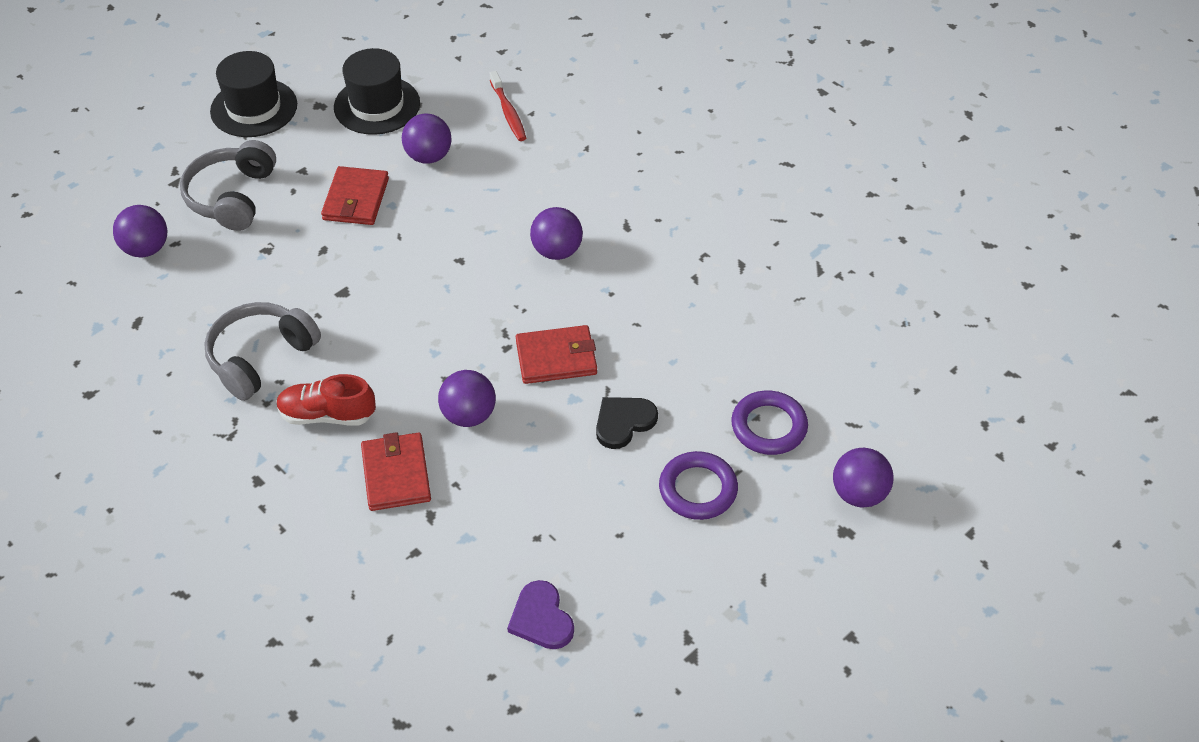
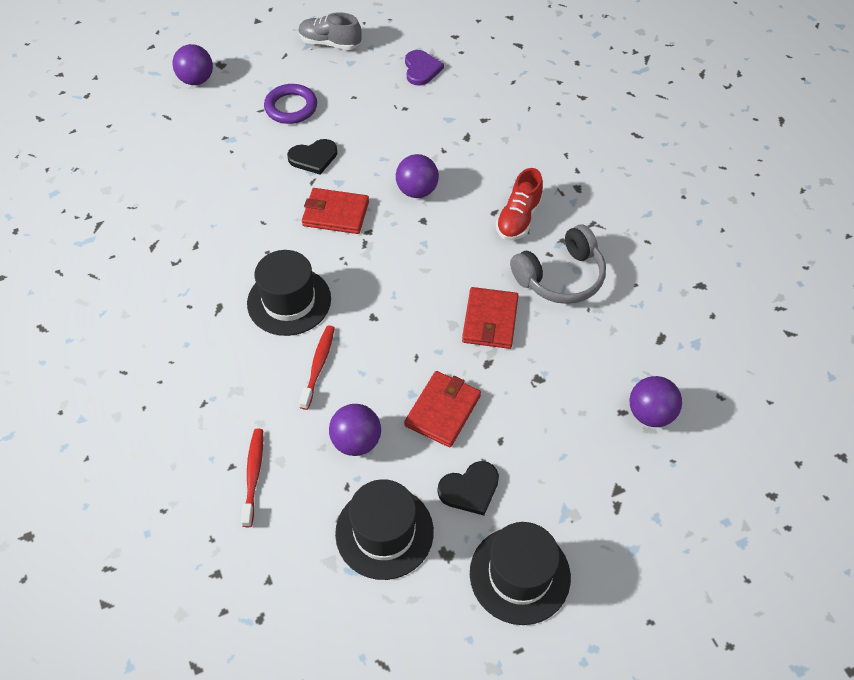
camera: 160 degrees left, 5 degrees up
(232, 197) = (561, 451): grey headphones -> none
(311, 150) = (470, 489): none -> black heart
(327, 415) = (518, 218): red shoe -> red shoe turned 90 degrees clockwise
(396, 474) = (481, 166): red wallet -> red wallet (490, 320)
(494, 204) = (318, 365): none -> red toothbrush
(557, 251) = (289, 301): purple ball -> black hat
(708, 625) = (330, 43): none -> grey shoe
(769, 426) = (221, 130): purple ring -> none

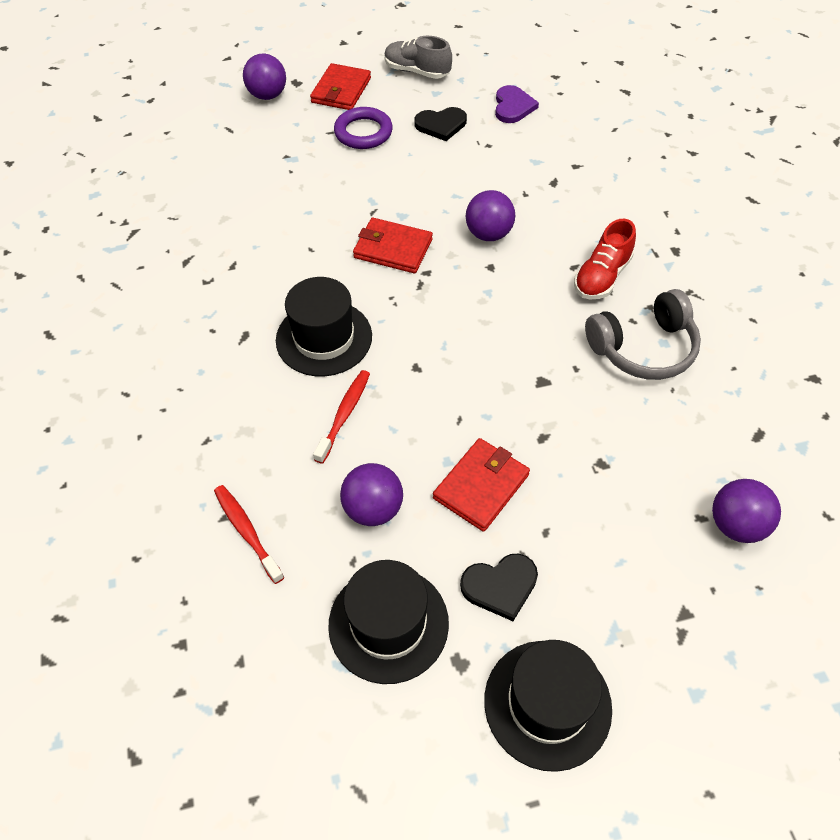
camera: 10 degrees right, 0 degrees up
(253, 475) = (247, 531): red toothbrush -> red toothbrush turned 45 degrees counterclockwise
(313, 158) = (378, 187): black heart -> black heart (441, 125)
(490, 320) = (552, 388): red wallet -> red wallet (341, 90)

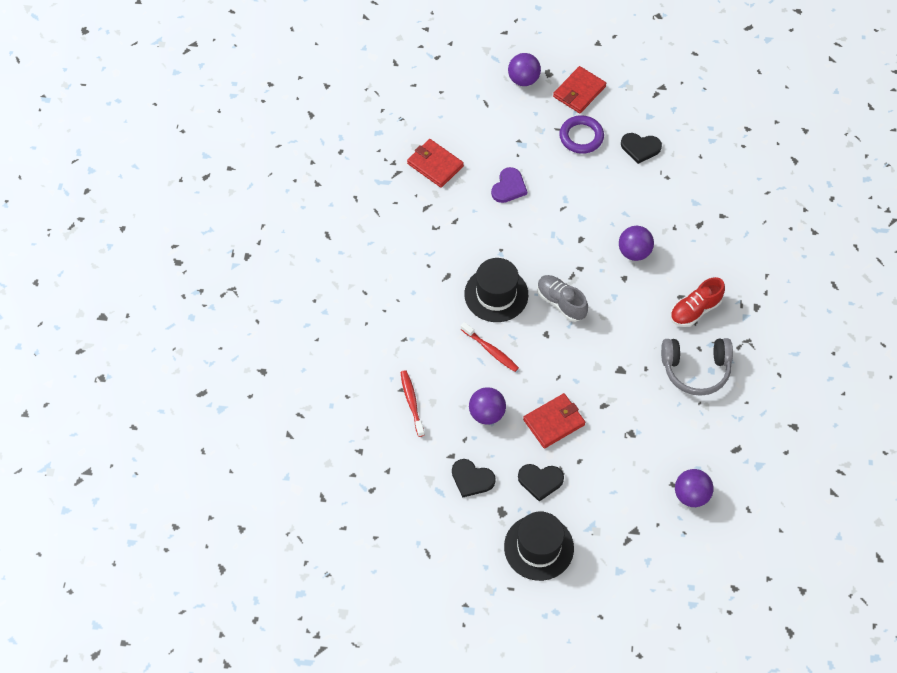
camera: 20 degrees right, 5 degrees up
(344, 414) = (491, 350): red toothbrush -> red toothbrush turned 90 degrees clockwise
(388, 624) = (472, 479): black hat -> black heart
(393, 249) = (564, 242): red wallet -> red wallet (435, 165)
(417, 71) = (643, 91): grey shoe -> grey shoe (561, 302)
(513, 107) = (701, 148): purple heart -> purple heart (509, 187)

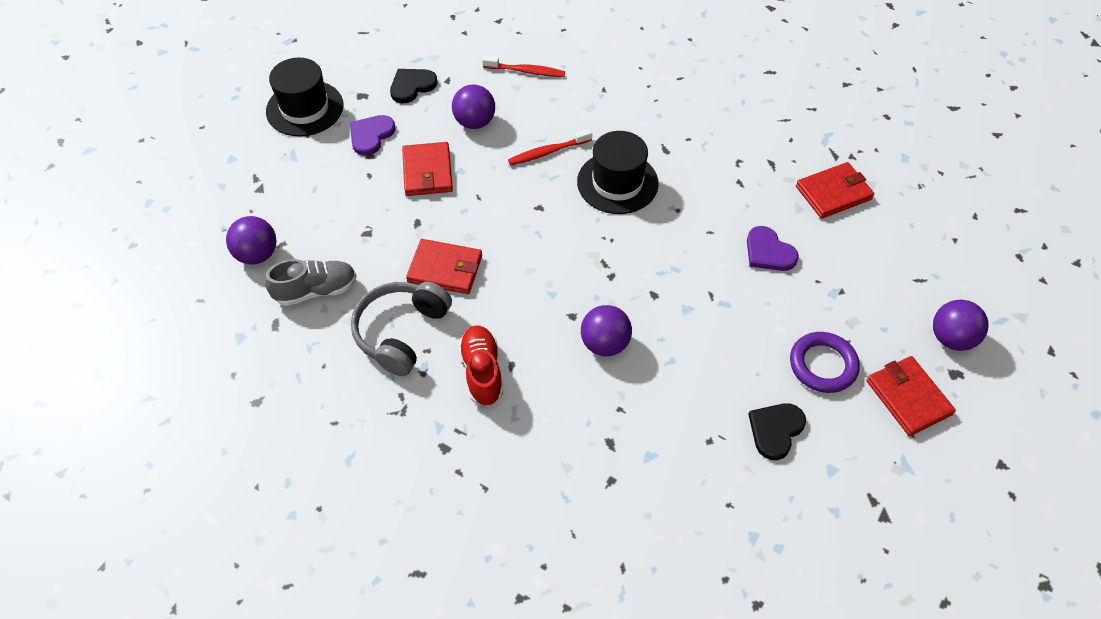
camera: 115 degrees right, 5 degrees down
(540, 481) = (371, 135): black heart -> purple heart
(561, 302) = (573, 237): grey shoe -> grey shoe (316, 290)
(632, 368) = (445, 269): none -> red wallet

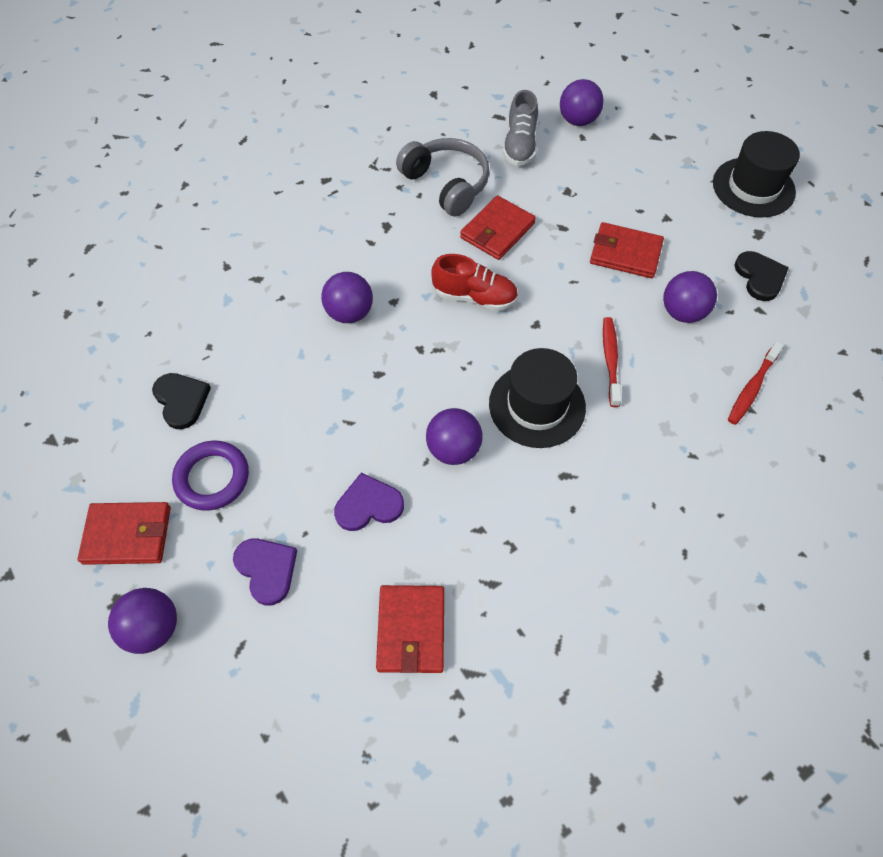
camera: 115 degrees right, 5 degrees up
(371, 135) = (694, 225): purple heart -> purple heart (267, 569)
(482, 372) = (376, 221): red shoe -> red shoe (475, 297)
(688, 219) = (453, 449): none -> purple ball

